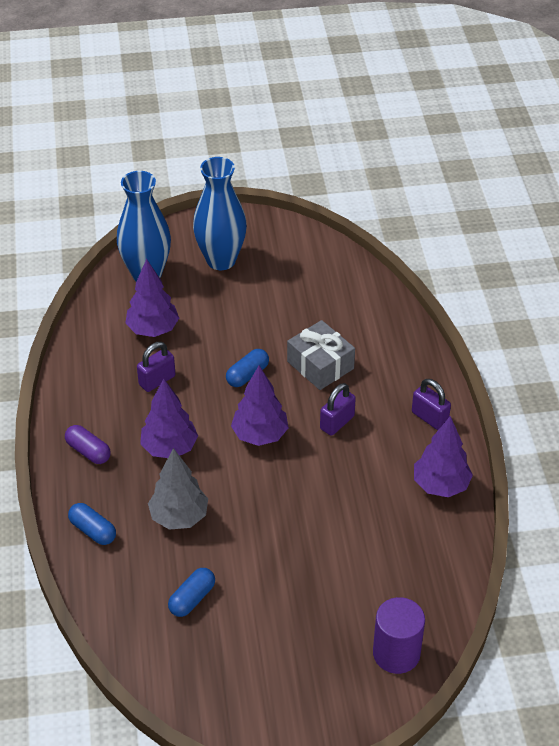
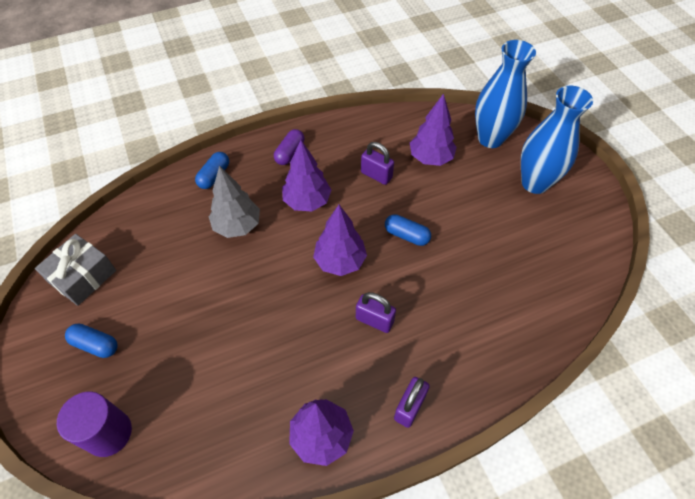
camera: 75 degrees right, 10 degrees up
(192, 599) = (157, 255): blue capsule -> blue capsule (95, 345)
(320, 365) = (441, 290): grey gift -> grey gift (83, 276)

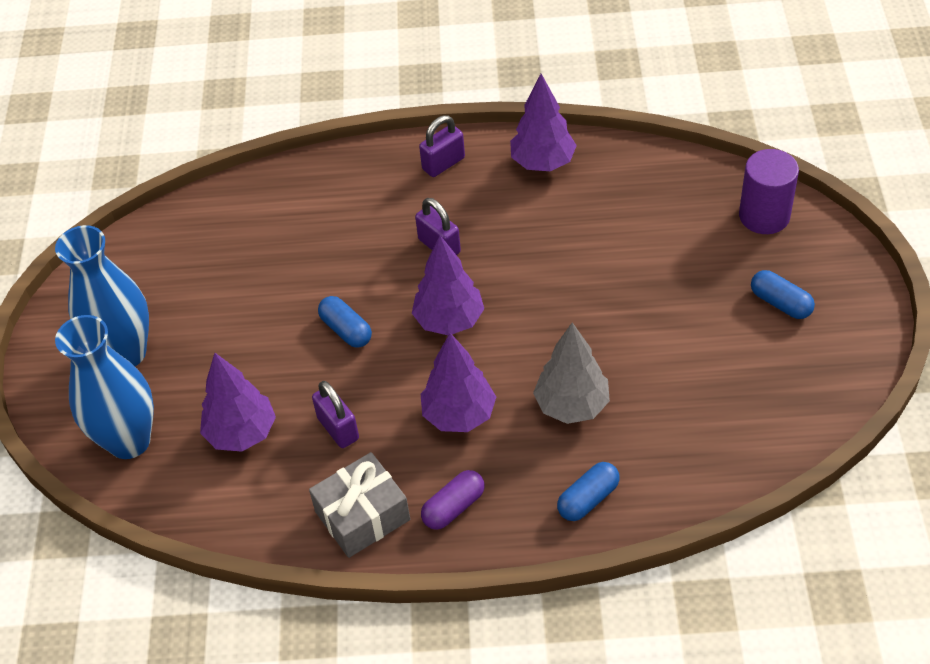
camera: 155 degrees left, 5 degrees down
(83, 276) = (800, 391): grey gift -> grey gift (362, 516)

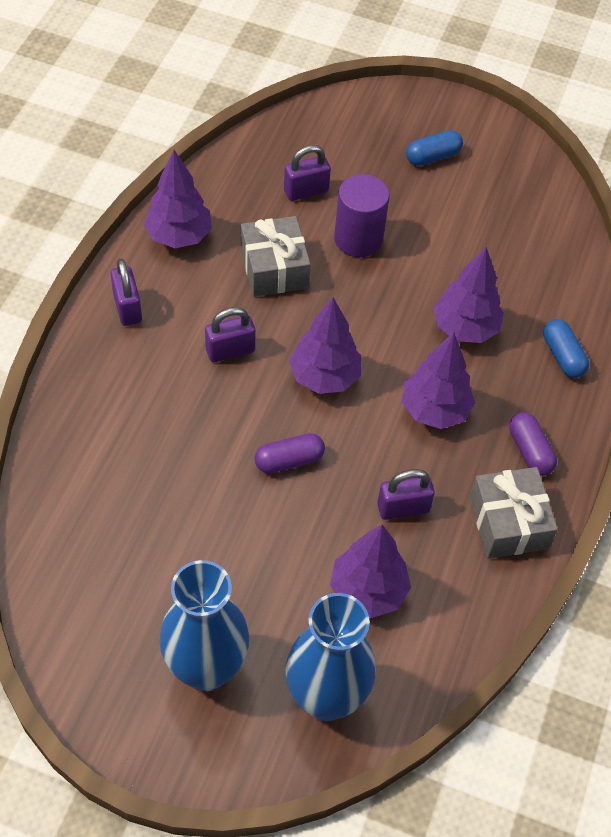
camera: 75 degrees left, 5 degrees up
(346, 330) = (289, 460): blue capsule -> purple capsule
(550, 239) = (274, 268): none -> grey gift
(571, 405) = (465, 328): grey tree -> purple tree
(660, 225) = (306, 191): none -> purple padlock
(764, 216) = (338, 125): purple cylinder -> purple cylinder (358, 239)

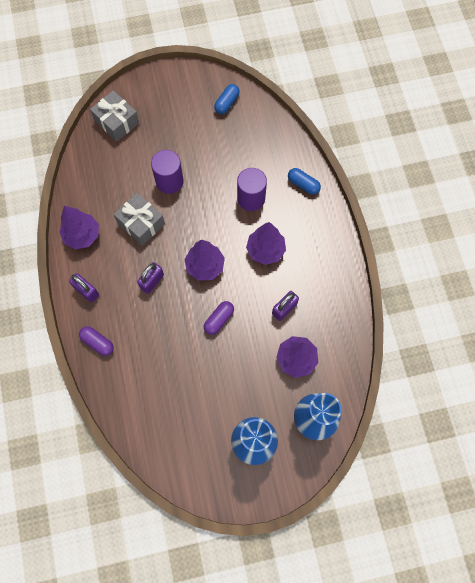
camera: 30 degrees left, 15 degrees up
(306, 191) = (126, 170): purple padlock -> none
(432, 156) = (173, 111): blue capsule -> blue capsule (226, 103)
(465, 328) = (251, 198): purple tree -> purple cylinder
(508, 522) = (333, 285): grey gift -> grey gift (116, 121)
(530, 451) = (320, 243): purple capsule -> purple capsule (98, 342)

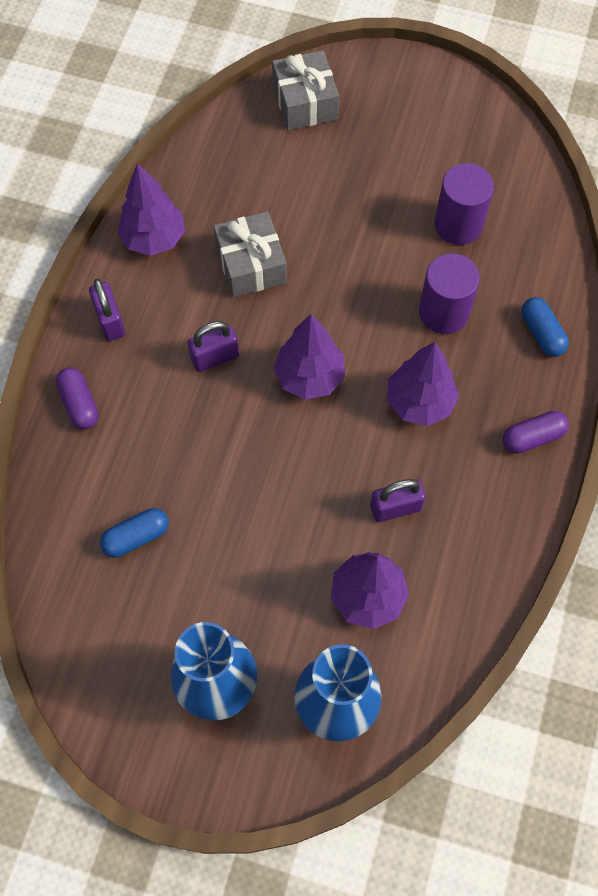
camera: 30 degrees right, 5 degrees down
(169, 181) = (332, 225): purple cylinder -> purple cylinder (458, 224)
(219, 320) = (282, 468): purple capsule -> purple capsule (532, 437)
(226, 103) = (491, 153): blue capsule -> blue capsule (136, 537)

